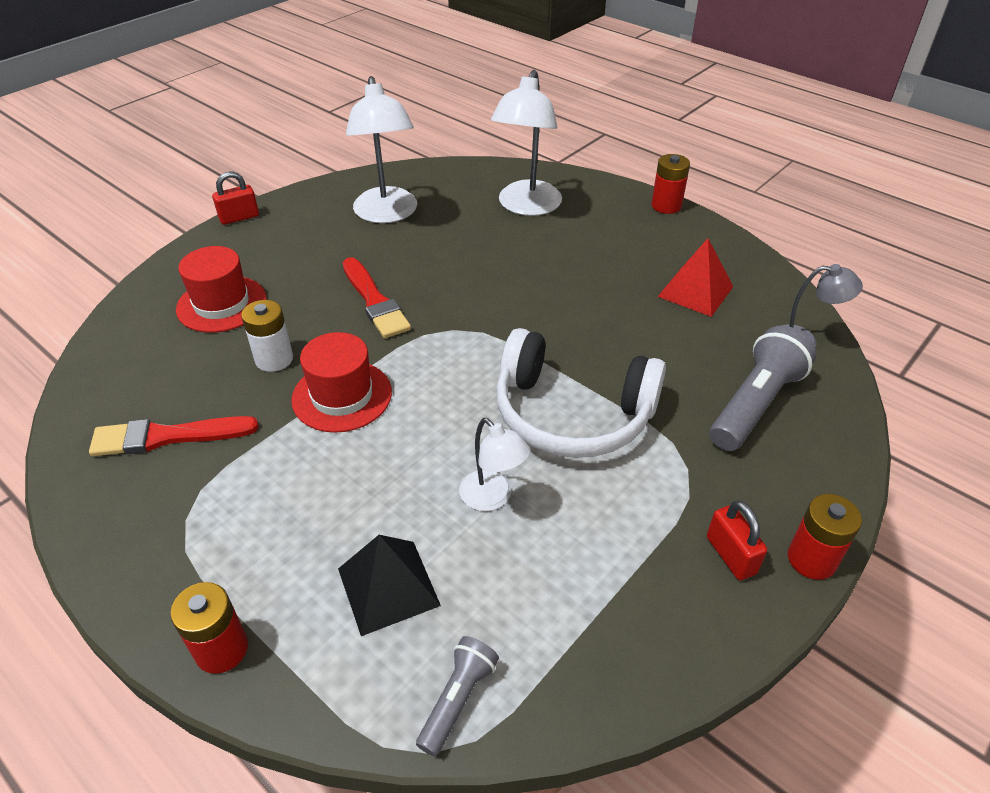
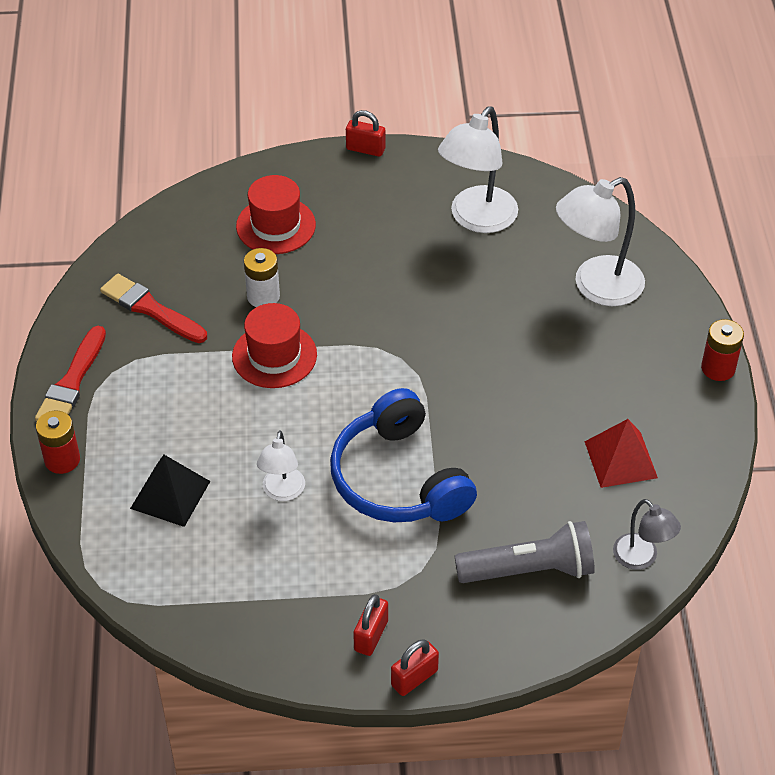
camera: 45 degrees right, 5 degrees up
(374, 301) = (376, 296): red brush -> red brush (72, 382)
(458, 699) = (140, 577): grey flashlight -> none
(572, 413) = (399, 479): white headphones -> blue headphones
(811, 559) = (414, 678): red battery -> red padlock

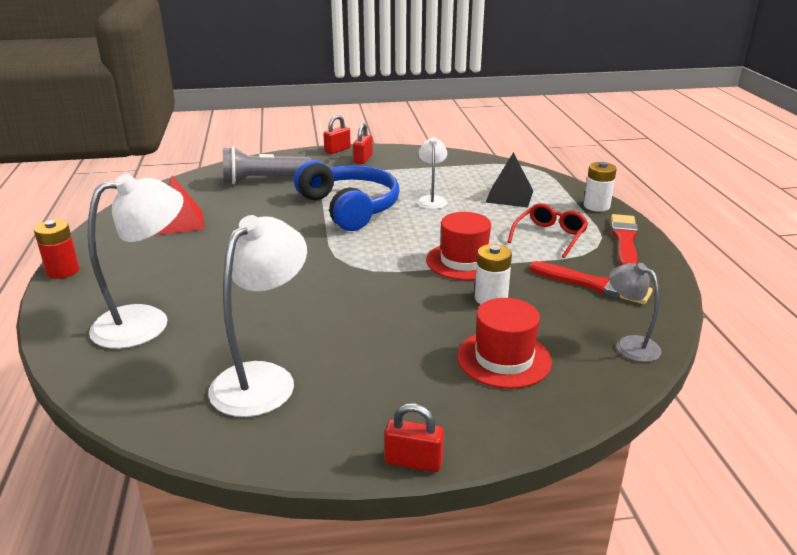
camera: 175 degrees right, 20 degrees down
(62, 460) = (596, 206): red battery -> white battery
(157, 396) = (550, 236): none -> red glasses
(641, 558) = (187, 186): grey lamp -> grey lamp (629, 345)

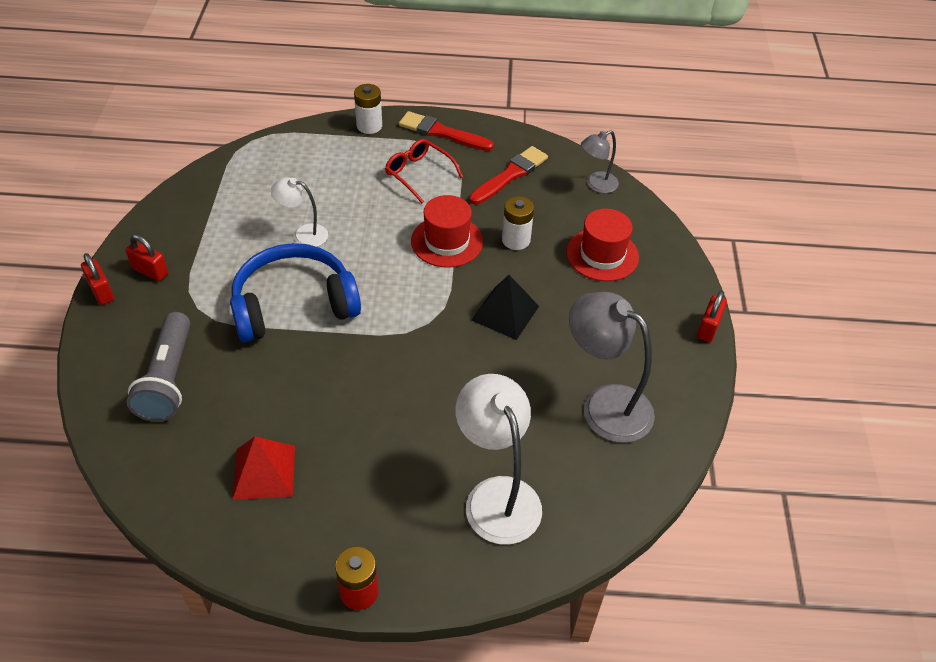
camera: 80 degrees left, 20 degrees up
(263, 378) = (605, 405): white lamp -> grey lamp
(509, 196) = (321, 175): black pyramid -> black pyramid (505, 313)

